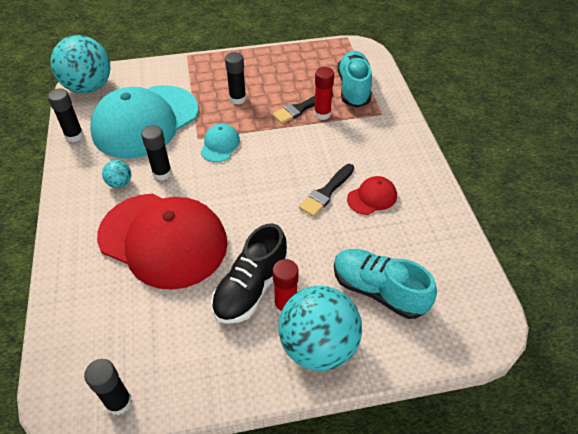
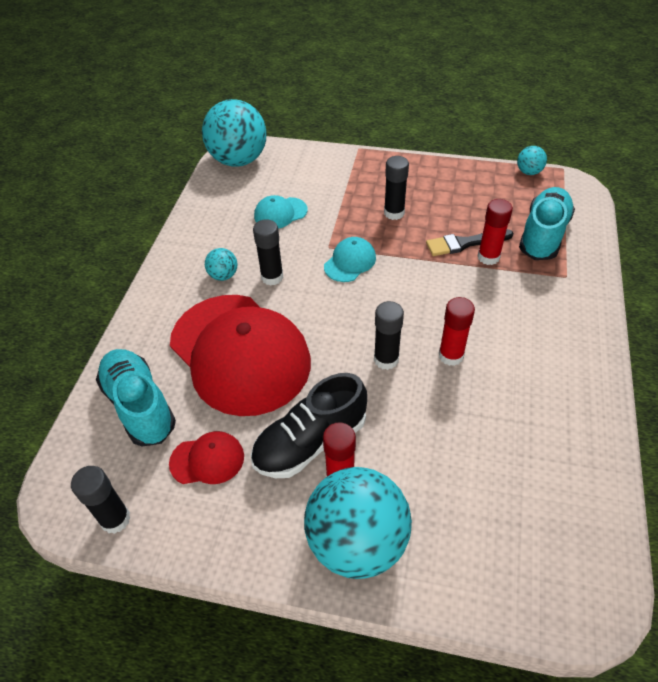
camera: 25 degrees right, 0 degrees up
(74, 136) = (201, 210): black glue stick -> black glue stick (386, 359)
(145, 121) = (280, 213): turquoise cap -> turquoise cap, size x0.42
(324, 45) = (528, 172): none -> turquoise ball
(326, 192) = (451, 355): black brush -> red glue stick
(372, 197) = (506, 379): red cap -> red cap (207, 460)
(378, 290) = (462, 501): turquoise shoe -> turquoise shoe (139, 406)

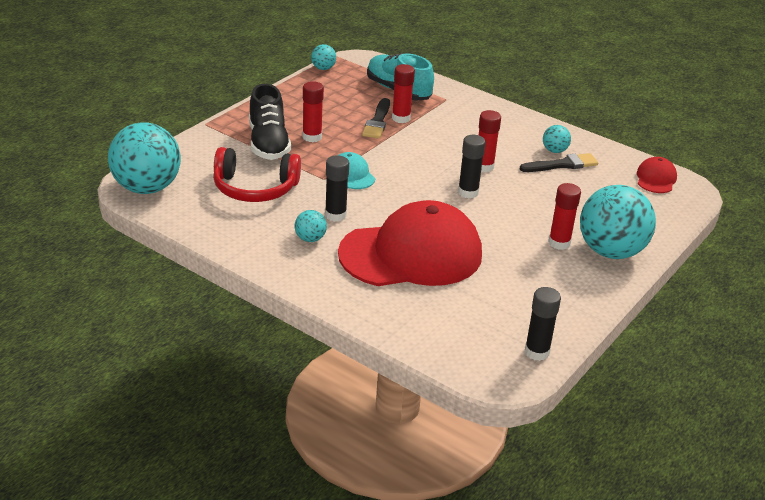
camera: 70 degrees left, 15 degrees down
(139, 406) = (431, 318): turquoise shoe -> none
(207, 460) = (508, 296): red cap -> red cap (656, 179)
(280, 213) = (255, 188): turquoise cap -> red headphones
(310, 442) = (521, 246): black shoe -> black shoe (268, 144)
(394, 213) = (312, 137): black glue stick -> red glue stick
(521, 429) = (562, 164): none -> black brush
(547, 411) = (554, 151): none -> turquoise ball

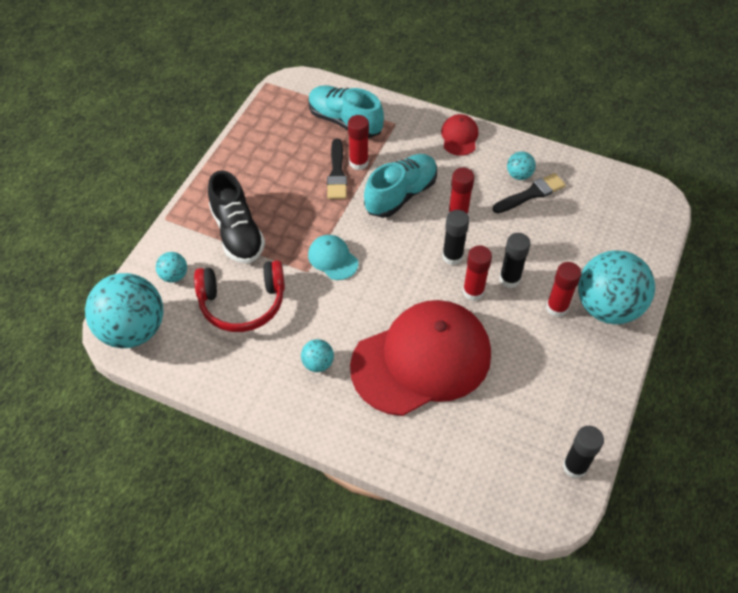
camera: 10 degrees left, 20 degrees up
(312, 137) = (278, 212): red glue stick -> red glue stick (473, 292)
(323, 68) = (261, 105): turquoise ball -> turquoise ball (174, 276)
(335, 215) = (333, 322): black glue stick -> black glue stick (509, 279)
(433, 145) = (401, 194): none -> turquoise shoe
(656, 179) = (623, 192): red cap -> red cap (459, 137)

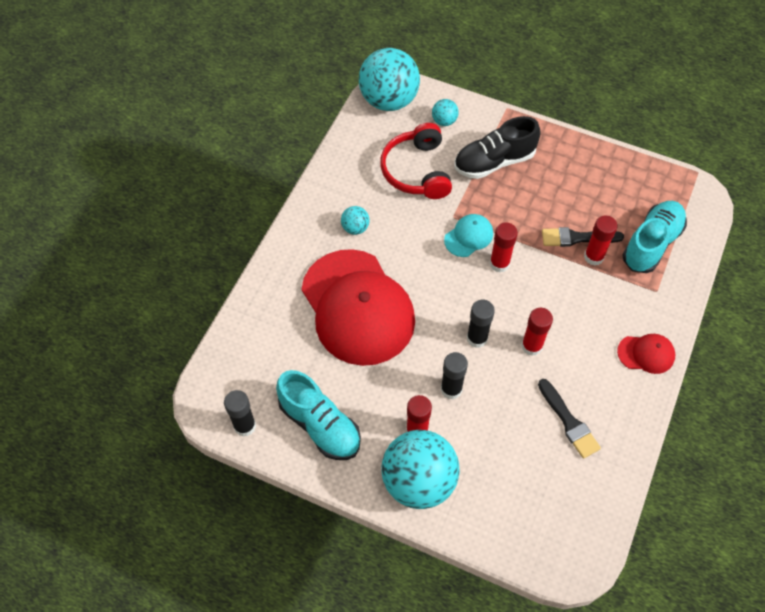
camera: 90 degrees right, 5 degrees up
(401, 194) = (554, 294): turquoise shoe -> turquoise shoe (320, 425)
(473, 292) = (434, 354): red glue stick -> red glue stick (499, 263)
(519, 175) = (595, 411): turquoise ball -> none

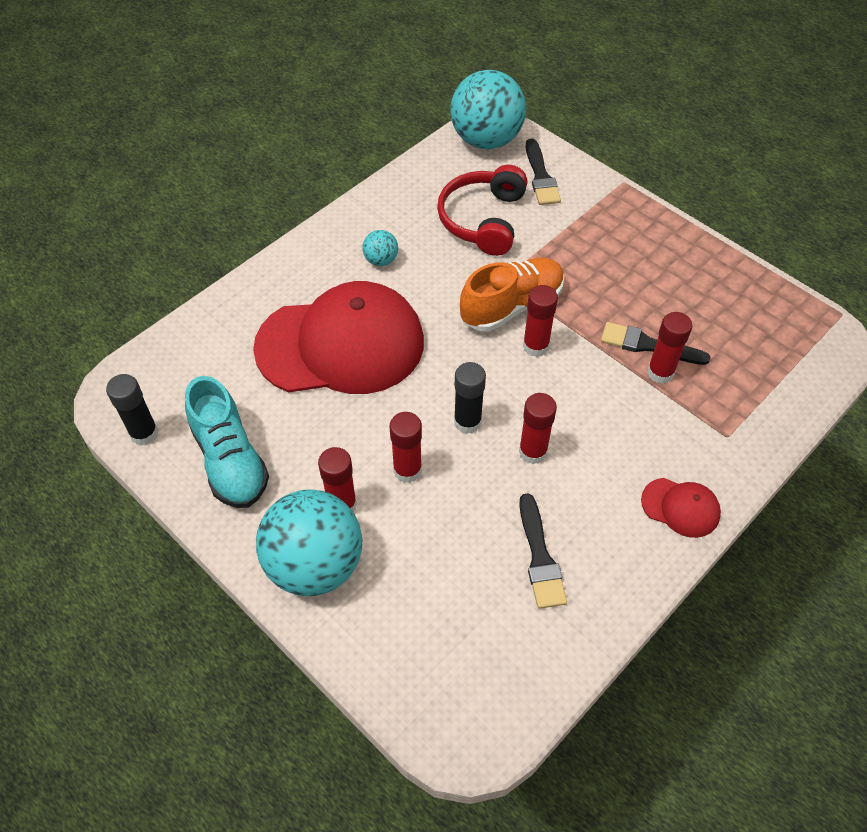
camera: 20 degrees right, 5 degrees down
(357, 307) = (340, 344): red cap -> red cap turned 90 degrees counterclockwise
(444, 121) = (541, 177): turquoise ball -> black brush
(451, 389) = (407, 470): black glue stick -> red glue stick
(468, 236) = (511, 306): turquoise cap -> orange shoe
(494, 162) = (581, 234): black shoe -> none
(651, 244) = (744, 379): turquoise shoe -> none

